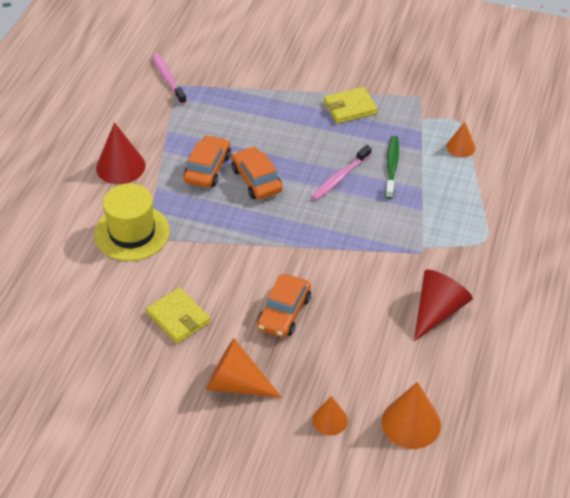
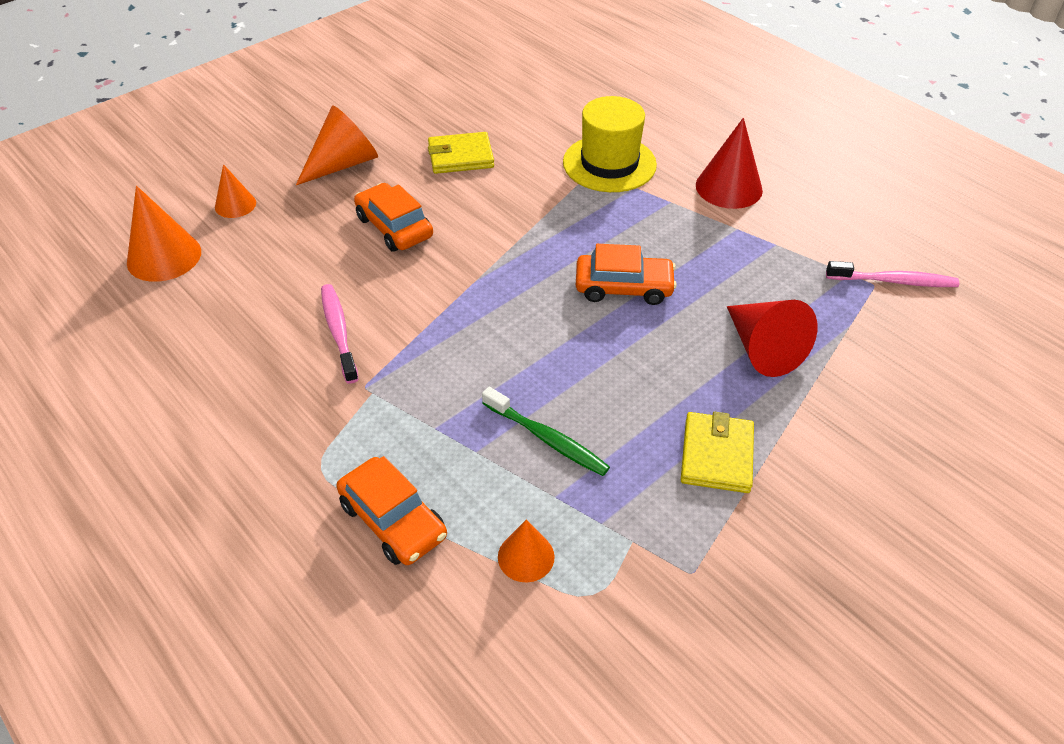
camera: 120 degrees right, 0 degrees up
(207, 168) = (677, 253): orange car -> orange car (393, 520)
(340, 178) = (567, 369): pink toothbrush -> pink toothbrush (339, 332)
(437, 311) = (265, 351): red cone -> red cone (762, 348)

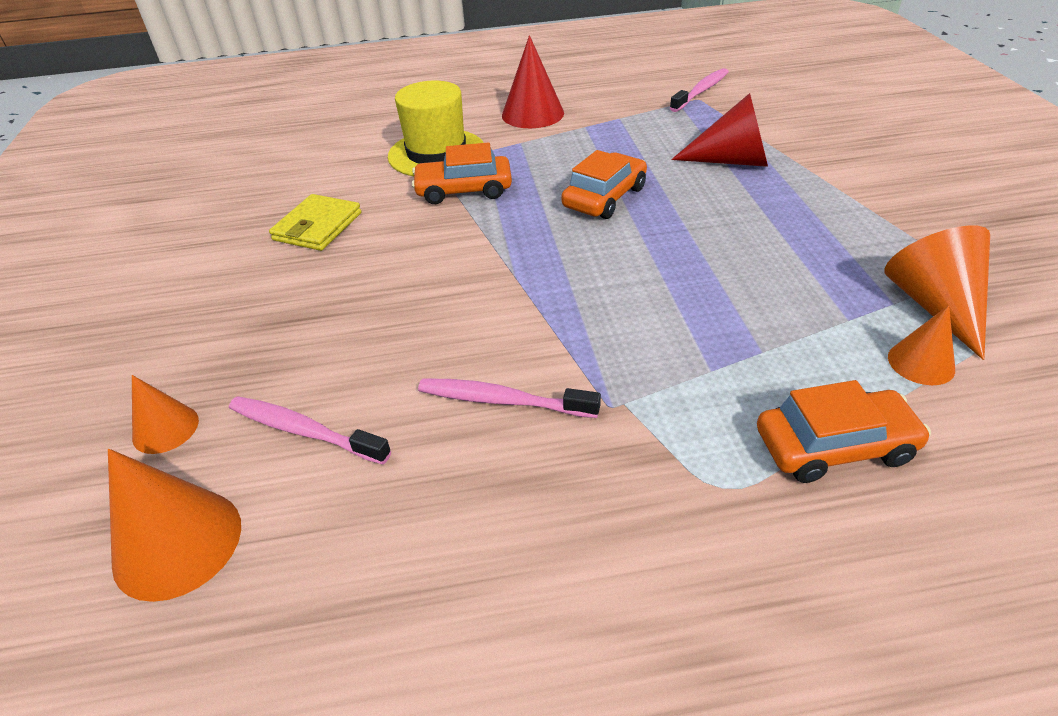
camera: 55 degrees left, 5 degrees down
(264, 259) = (305, 431): none -> pink toothbrush
(343, 164) = (217, 310): orange cone -> orange cone (935, 306)
(394, 227) = (373, 304): orange car -> orange car (464, 190)
(547, 439) = (770, 300): green toothbrush -> none
(716, 455) = (839, 219): yellow wallet -> none

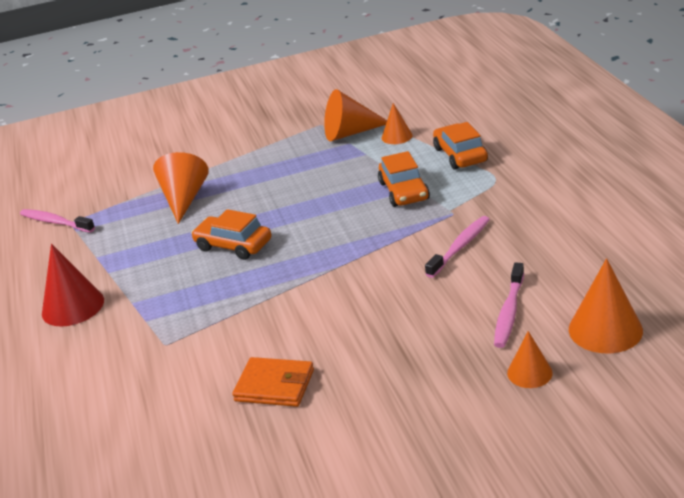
camera: 95 degrees left, 10 degrees down
(318, 226) = (274, 385): yellow wallet -> orange wallet
(436, 153) = (143, 348): yellow hat -> none
(464, 190) = (216, 316): orange car -> orange car (404, 191)
(503, 400) = (460, 247): pink toothbrush -> pink toothbrush turned 150 degrees counterclockwise
(731, 161) = (184, 199): red cone -> orange cone

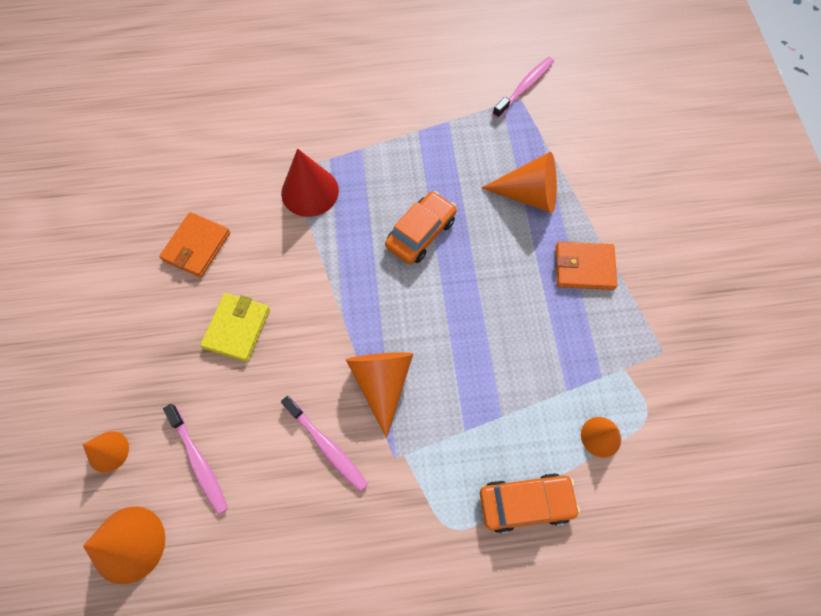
camera: 95 degrees right, 35 degrees up
(73, 306) = (375, 106): red cone -> red cone (310, 191)
(254, 163) = (584, 267): none -> orange wallet
(350, 133) = (628, 382): orange cone -> orange cone (382, 383)
(366, 327) = (237, 328): none -> yellow wallet
(404, 191) = (463, 415): orange car -> none
(509, 312) = (199, 461): pink toothbrush -> pink toothbrush turned 150 degrees counterclockwise

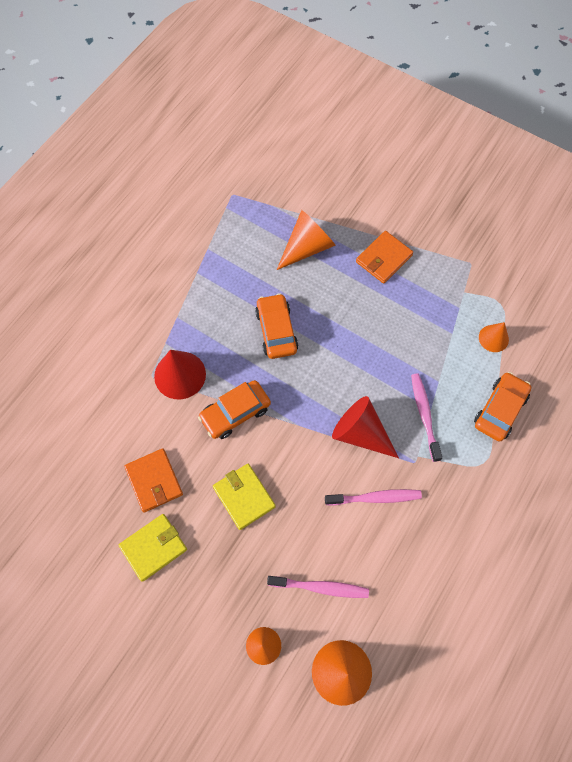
camera: 50 degrees left, 0 degrees up
(136, 292) = (153, 547): none -> yellow wallet
(311, 261) = (235, 413): none -> orange car
(382, 383) = (360, 433): orange cone -> red cone
(524, 87) = (226, 184): pink toothbrush -> pink toothbrush (424, 415)

